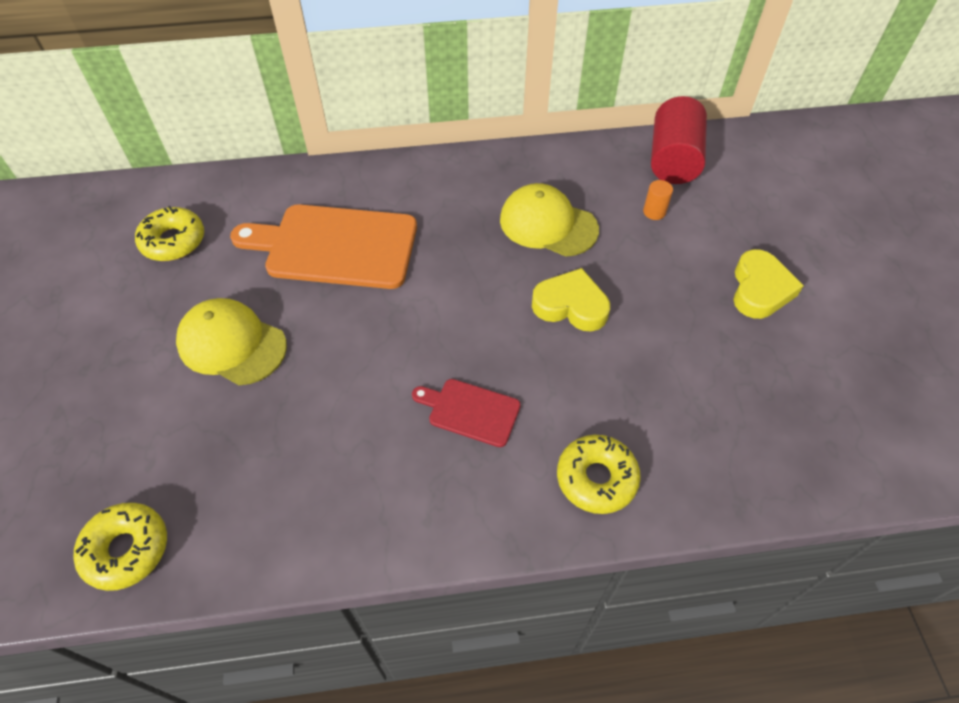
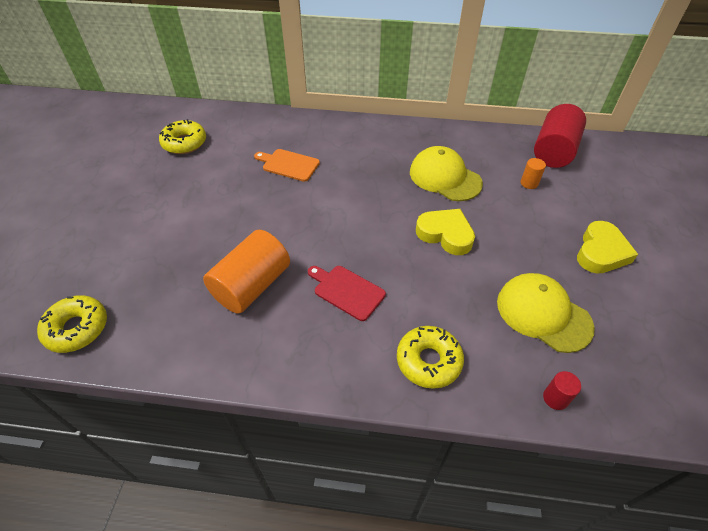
camera: 15 degrees right, 5 degrees down
(232, 344) = (197, 212): yellow cap -> yellow cap (543, 314)
(335, 246) = (289, 164): orange cutting board -> orange cutting board, size x0.51
(345, 432) = (252, 285): none -> orange cylinder
(751, 487) = (555, 398): none -> red cylinder

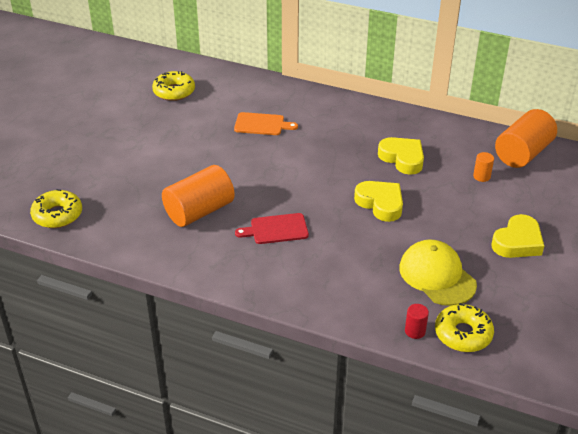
camera: 15 degrees right, 10 degrees down
(289, 164) = (262, 124): orange cutting board -> orange cutting board turned 150 degrees clockwise
(347, 291) = (276, 229): red cutting board -> red cutting board turned 60 degrees counterclockwise
(428, 361) = (323, 288): yellow donut -> yellow donut (463, 334)
(445, 177) = (402, 158): yellow cap -> yellow heart
(553, 151) = (522, 153): red cylinder -> orange cylinder

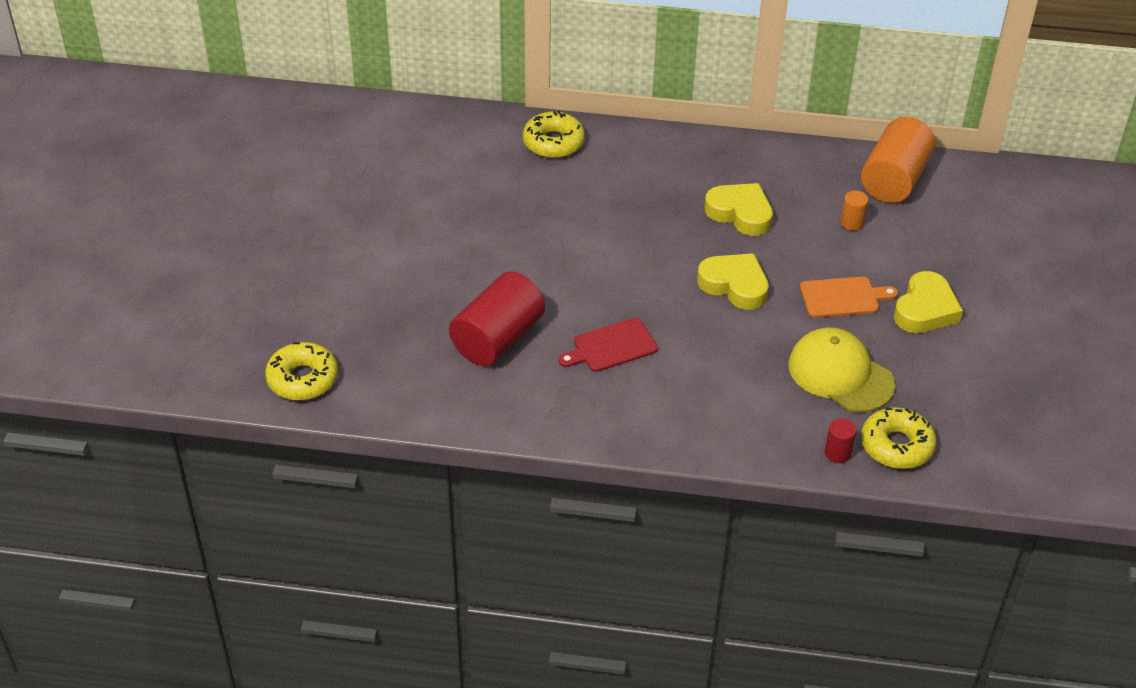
camera: 15 degrees left, 5 degrees up
(174, 91) = (381, 158): yellow donut -> yellow donut (553, 143)
(199, 211) = (497, 339): orange cylinder -> red cylinder
(262, 124) = (529, 192): orange cutting board -> orange cutting board (843, 297)

